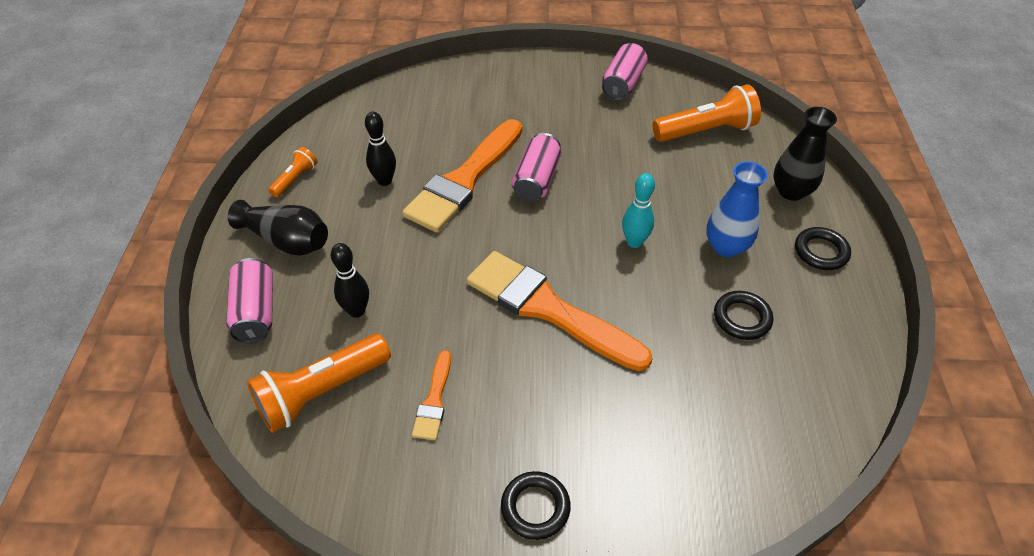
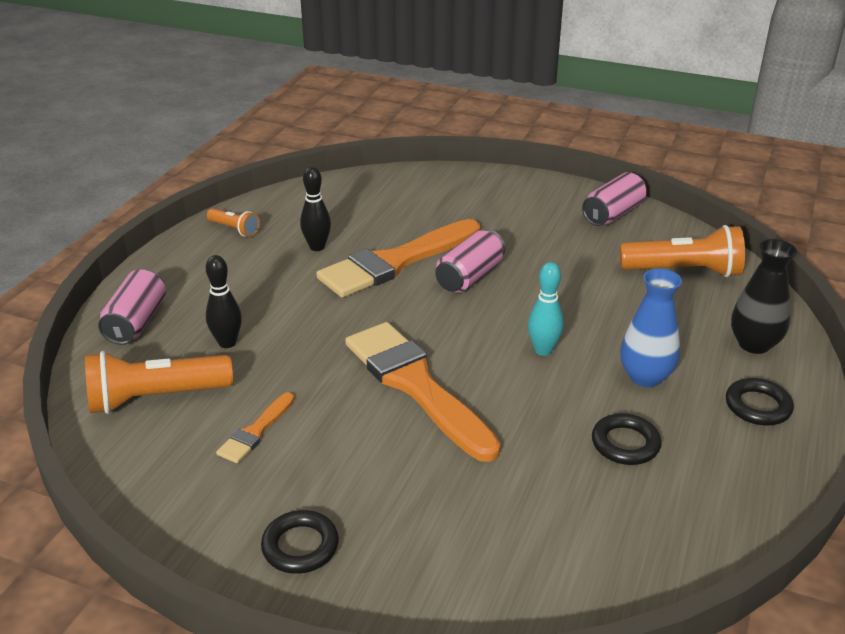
camera: 20 degrees right, 15 degrees down
(287, 240) = (197, 274): black vase -> none
(295, 179) = (234, 229): orange flashlight -> orange flashlight turned 75 degrees clockwise

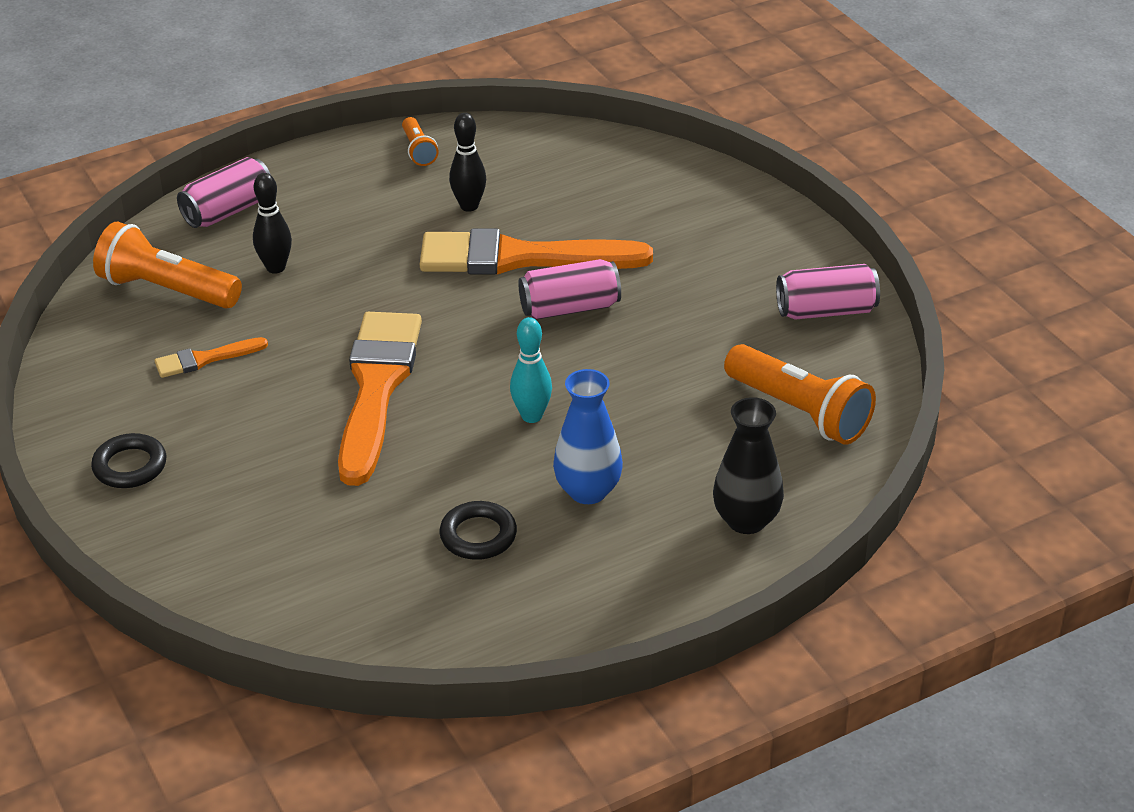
camera: 40 degrees right, 5 degrees up
(757, 406) = (650, 575): black ring -> none

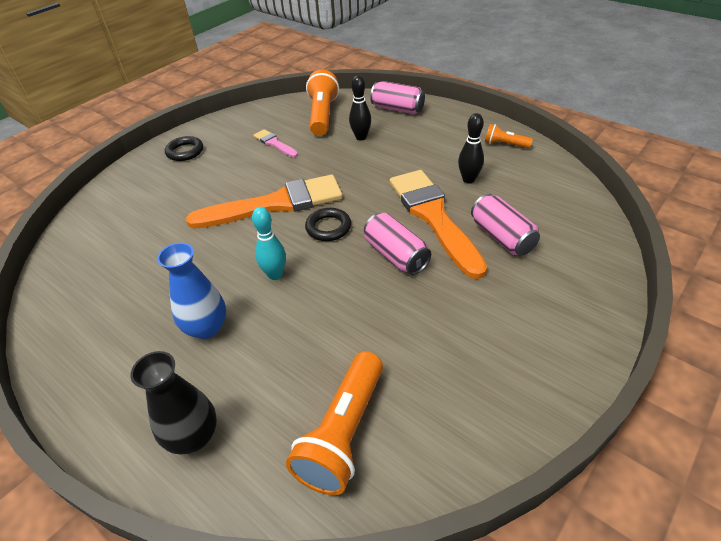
camera: 70 degrees right, 5 degrees up
(205, 359) = (274, 143): orange brush -> pink brush
(418, 150) = (505, 144): orange flashlight -> orange flashlight turned 60 degrees clockwise
(478, 535) = (152, 289): black ring -> black ring (328, 227)
(826, 311) = (491, 410): pink can -> pink can (502, 237)

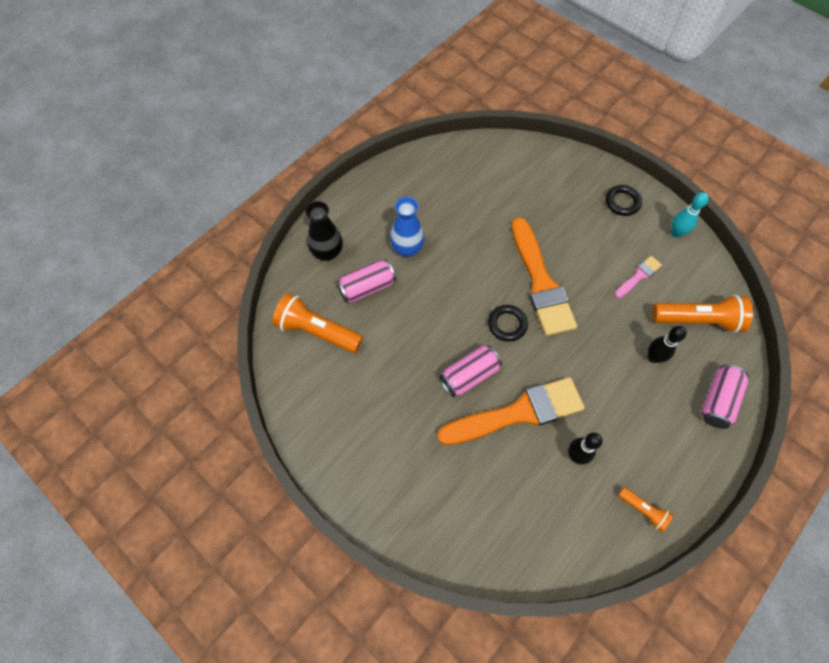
camera: 90 degrees right, 20 degrees up
(275, 275) = (454, 287): turquoise bowling pin -> turquoise bowling pin (676, 233)
(502, 237) = (487, 468): pink can -> pink can (367, 287)
(505, 144) = (643, 510): orange flashlight -> orange flashlight turned 105 degrees clockwise

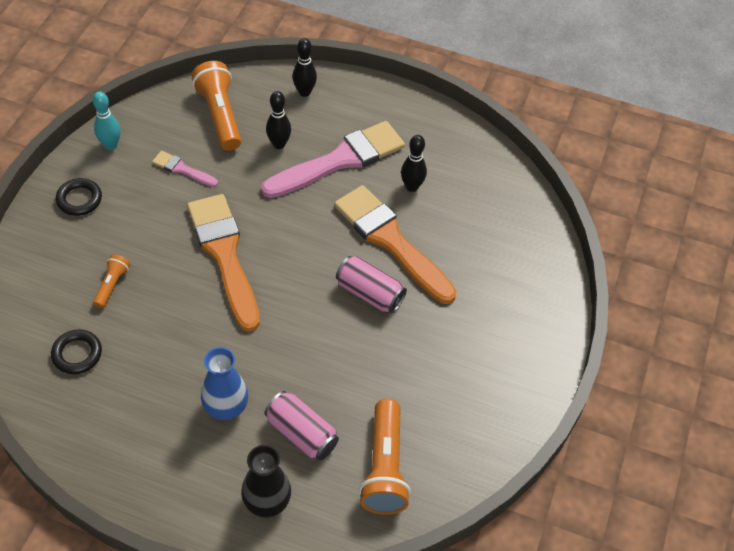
camera: 115 degrees left, 10 degrees down
(507, 324) = (292, 274): black ring -> black ring (77, 354)
(541, 282) = (224, 255): orange brush -> orange brush turned 75 degrees counterclockwise
(622, 403) = (340, 160): none -> pink brush
(643, 510) = (436, 131): orange flashlight -> orange flashlight (112, 285)
(717, 401) = (304, 92): pink can -> black bowling pin

